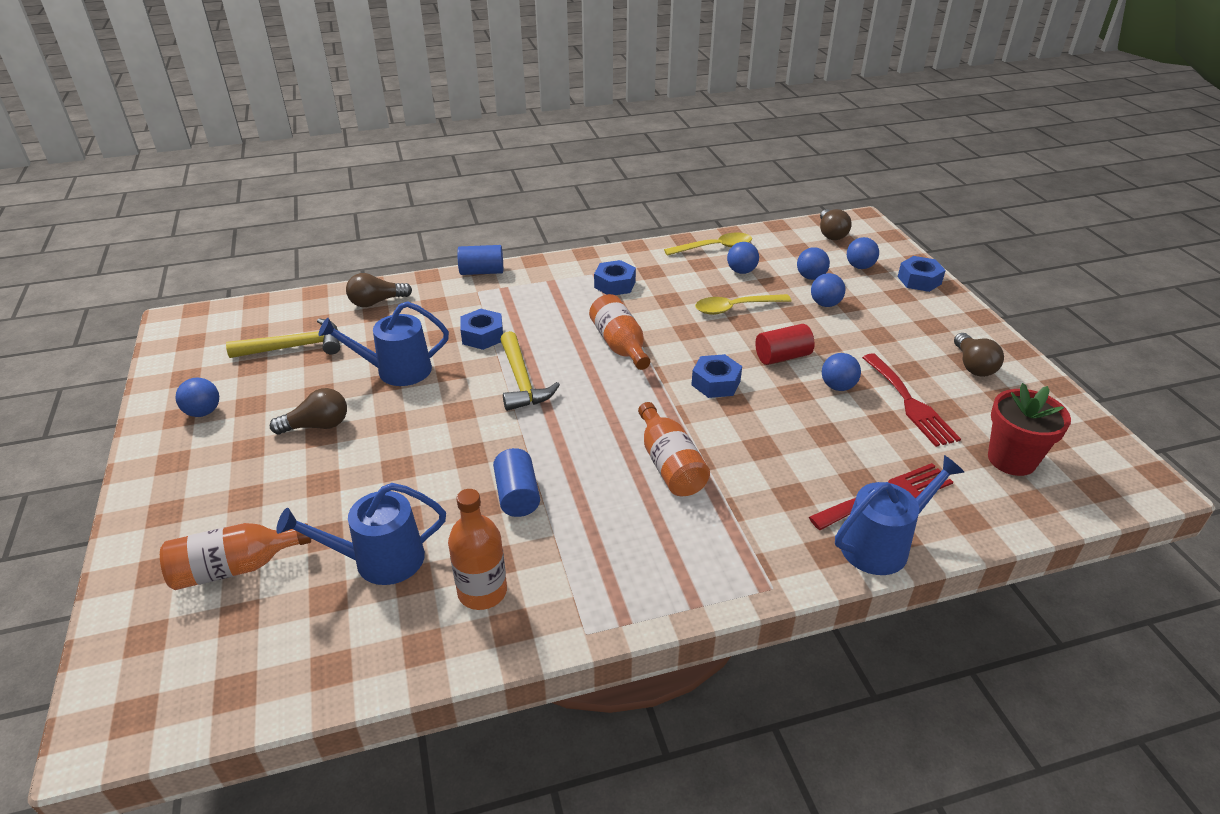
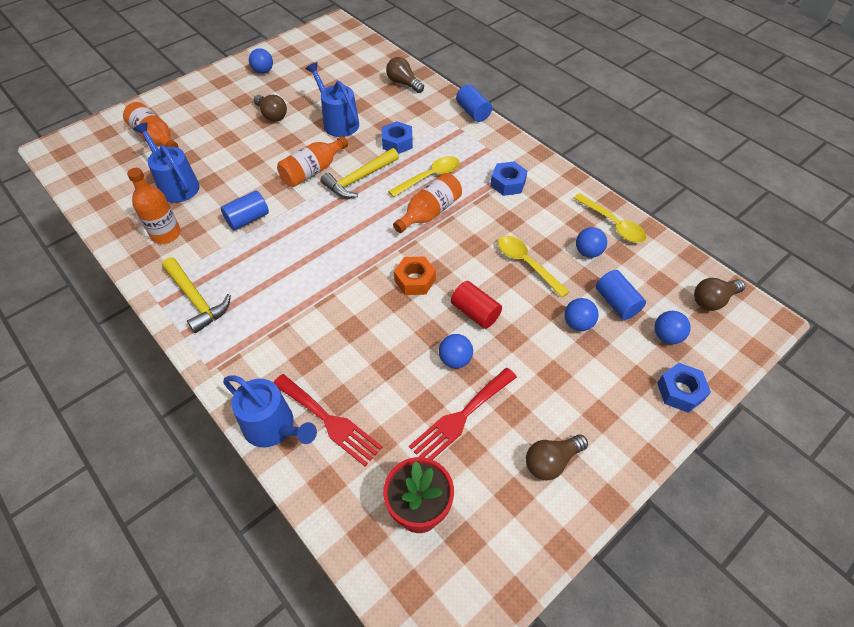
camera: 65 degrees right, 15 degrees up
(295, 347) = (338, 74): yellow hammer -> yellow hammer (196, 299)
(562, 329) = (429, 177): none -> yellow spoon
(669, 464) = (308, 281): orange bottle -> orange bottle (313, 171)
(716, 383) = (415, 280): blue nut -> orange nut
(810, 277) = (616, 303): blue ball -> blue cylinder

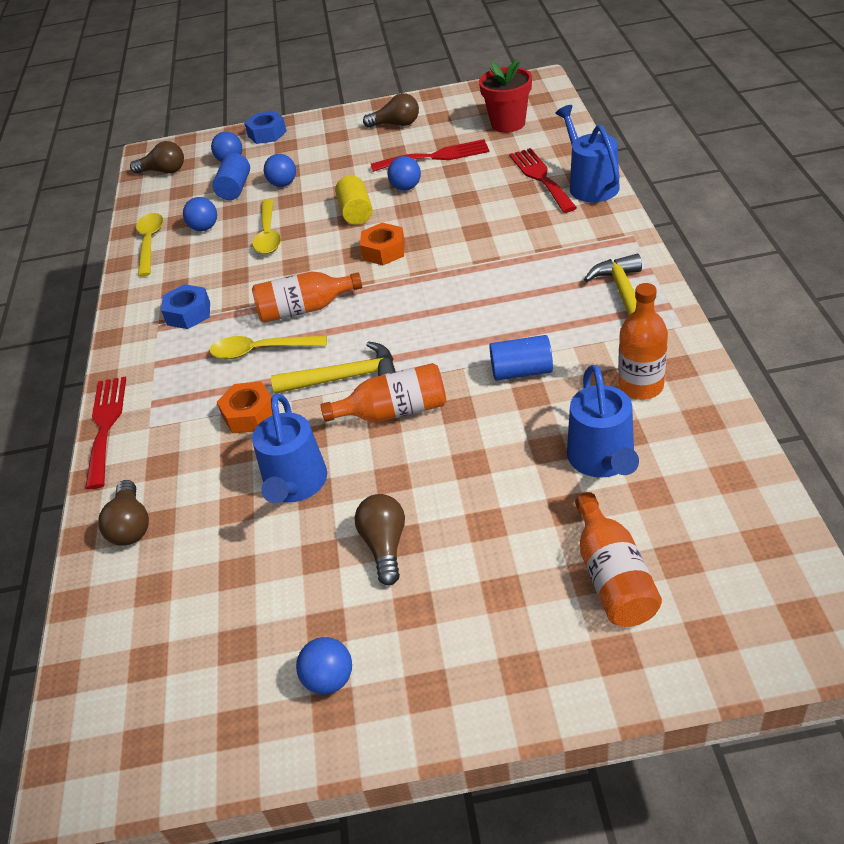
camera: 140 degrees left, 10 degrees down
(397, 143) = (249, 414): blue nut -> orange nut
(473, 112) = (105, 425): blue cylinder -> red fork
(475, 312) = (356, 212): red cylinder -> yellow cylinder

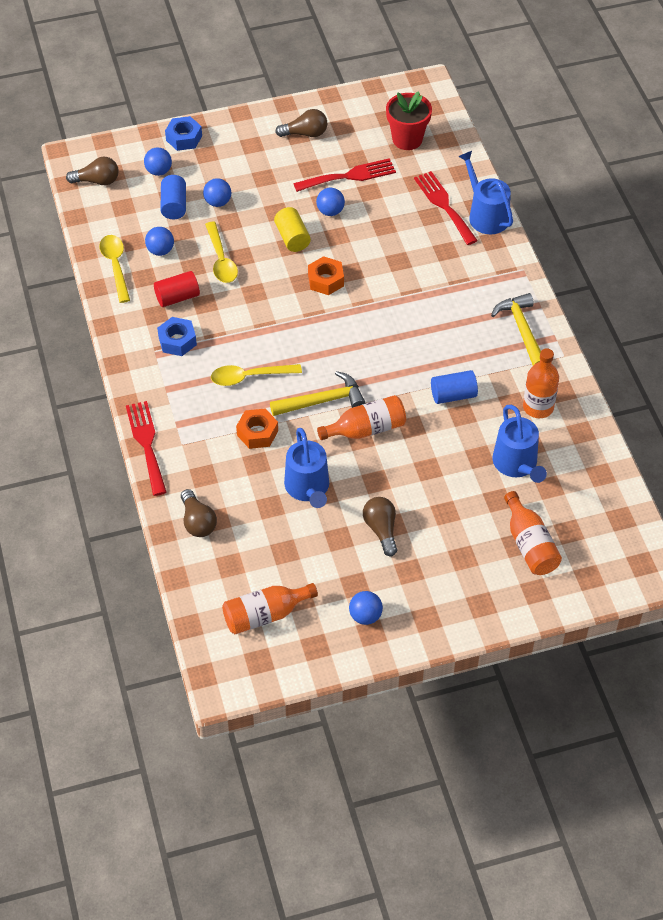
camera: 15 degrees left, 10 degrees up
(206, 270) = (177, 297): none -> red cylinder
(304, 309) = (274, 338): orange bottle -> orange bottle (265, 615)

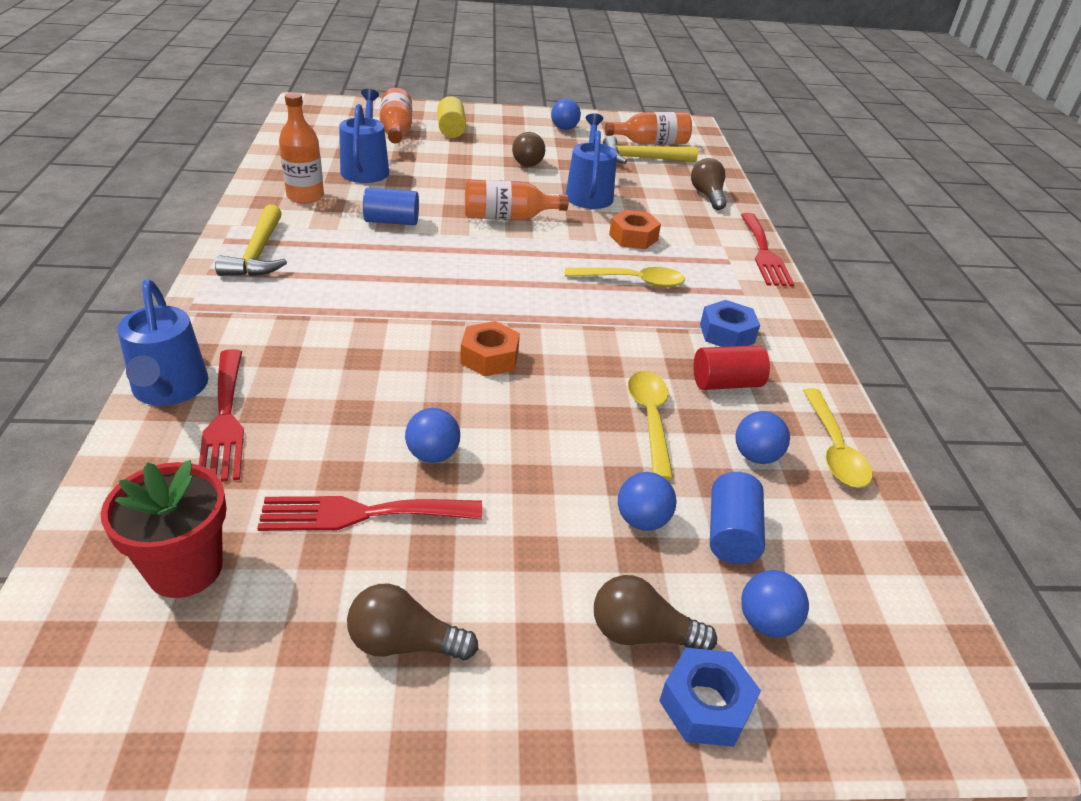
camera: 170 degrees left, 15 degrees down
(97, 181) = (906, 630): brown light bulb -> brown light bulb (642, 633)
(292, 238) = (519, 426): yellow cylinder -> yellow cylinder (451, 130)
(323, 401) = (548, 245): yellow hammer -> yellow hammer (642, 159)

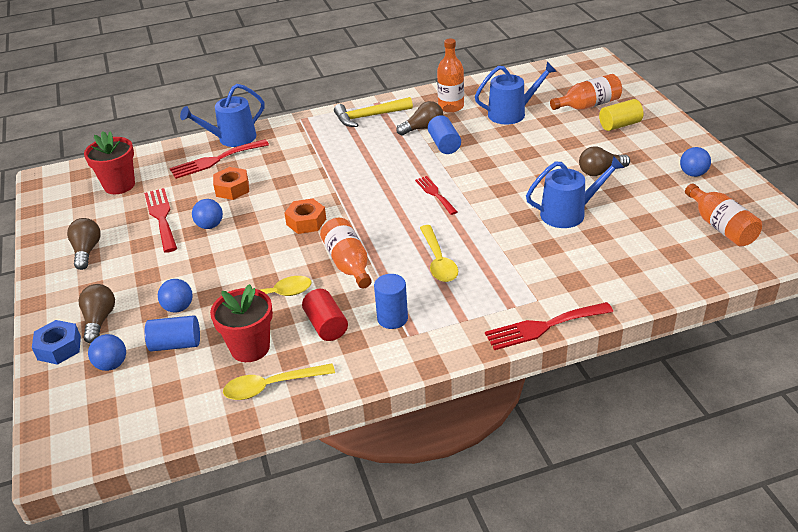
camera: 80 degrees right, 0 degrees up
(496, 252) = (435, 194): none -> red fork
(508, 217) = (491, 186): orange bottle -> orange bottle (348, 264)
(633, 237) = (510, 249): orange nut -> orange nut (232, 189)
(642, 159) = (675, 228): yellow hammer -> none
(707, 195) = (633, 278): brown light bulb -> brown light bulb (423, 128)
(727, 333) = (392, 318): blue nut -> blue cylinder
(756, 456) = (250, 348): blue ball -> red flower pot

